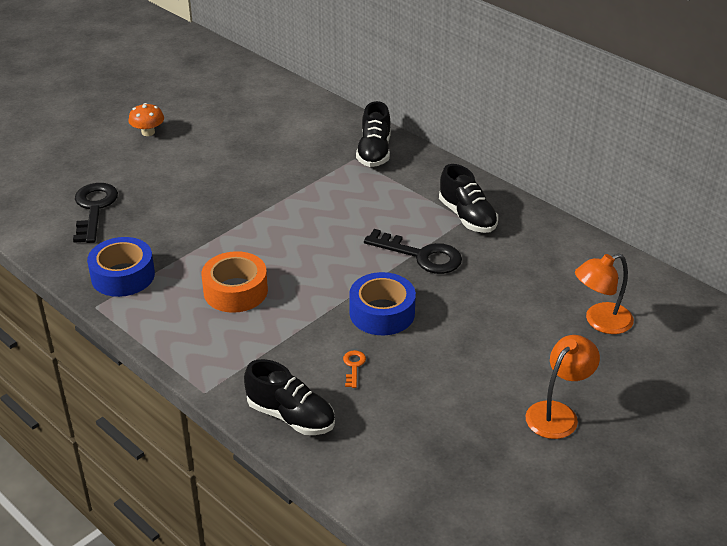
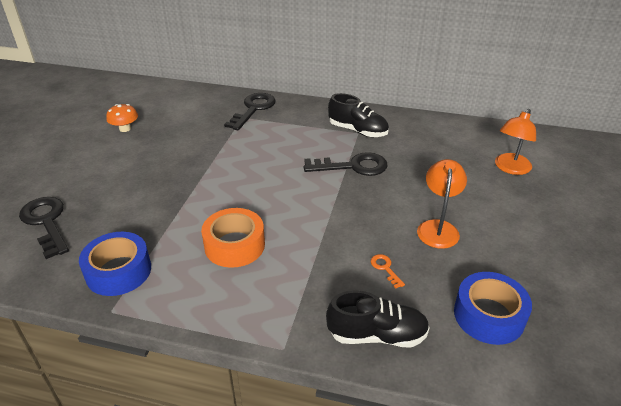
camera: 30 degrees left, 0 degrees up
(148, 132) = (54, 146): orange mushroom -> orange mushroom (125, 129)
(374, 152) = (253, 109): black shoe -> black key
(382, 313) = (365, 218): blue tape -> blue tape (488, 315)
(558, 413) = (555, 241): orange lamp -> orange lamp (438, 228)

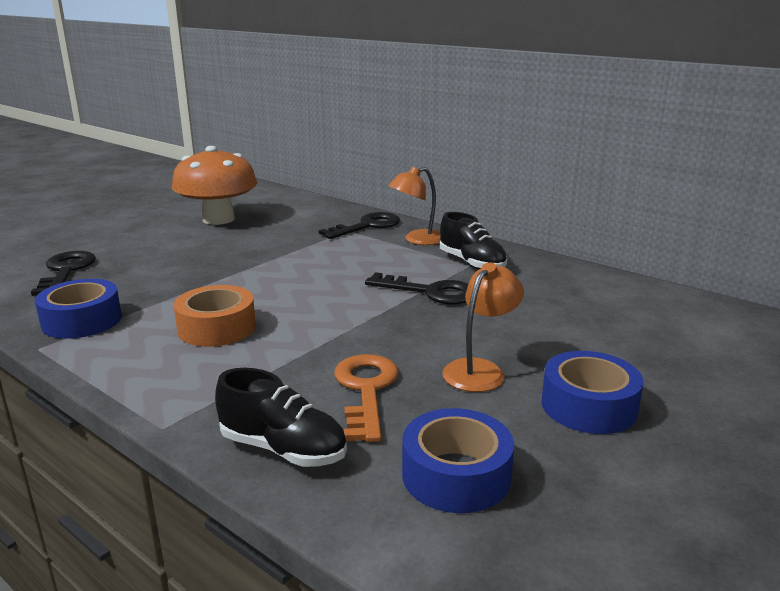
camera: 25 degrees right, 15 degrees down
(125, 129) = (218, 219): orange mushroom -> orange mushroom, size x2.35
(385, 268) = (366, 390): orange key -> orange key, size x2.21
(510, 168) = (653, 336): orange lamp -> orange lamp (417, 240)
(516, 237) = (588, 406): none -> blue tape

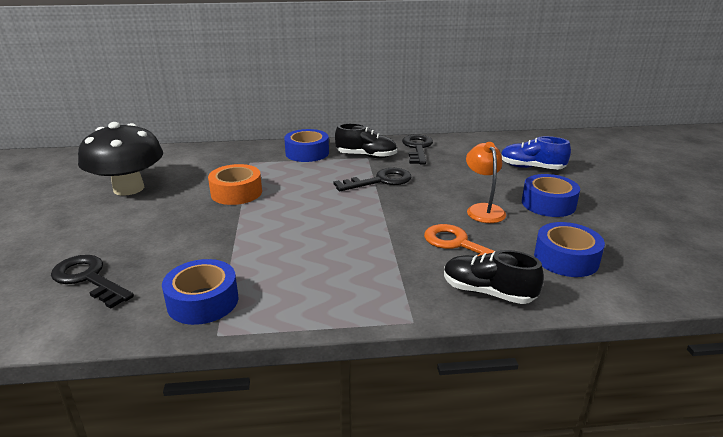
camera: 45 degrees left, 5 degrees up
(217, 328) = (310, 257): orange tape -> orange tape (236, 192)
(218, 219) = (128, 188): orange mushroom -> black mushroom
(283, 449) = (488, 292): black shoe -> black shoe turned 135 degrees counterclockwise
(367, 226) = (256, 155): black key -> black key (417, 148)
(417, 240) = (307, 153): orange lamp -> blue tape
(669, 356) = (531, 168): none -> blue shoe

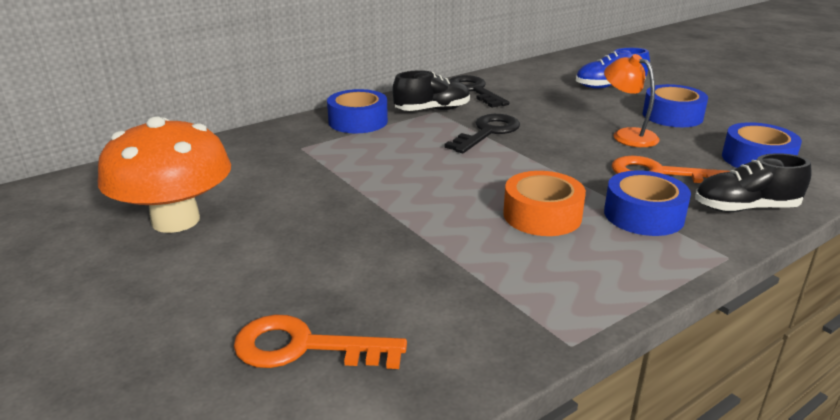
camera: 30 degrees left, 0 degrees up
(88, 279) = (304, 347): black key -> orange key
(128, 188) = (176, 220): black mushroom -> orange mushroom
(203, 301) = (497, 317): blue tape -> blue tape (643, 215)
(236, 192) = (340, 186): orange tape -> orange tape (542, 215)

